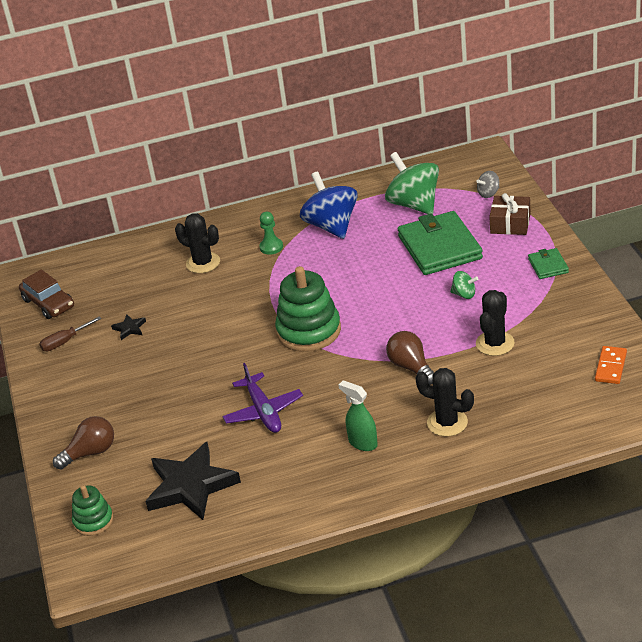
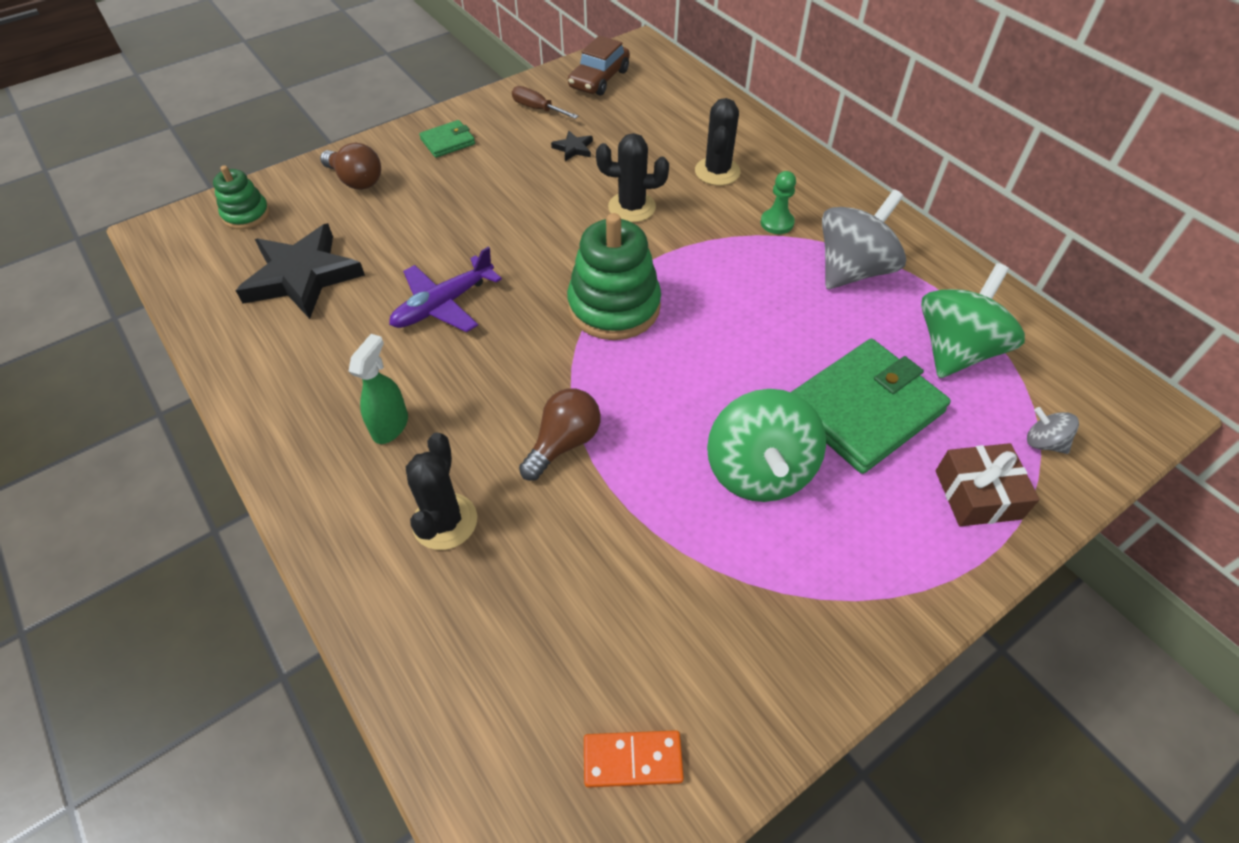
camera: 65 degrees right, 15 degrees up
(331, 226) = (853, 270): blue spinning top -> grey spinning top
(464, 294) = (759, 471): green spinning top -> green spinning top, size x2.22
(495, 343) = (648, 545): black cactus -> black cactus (632, 207)
(548, 266) = (887, 582): green wallet -> green wallet (448, 142)

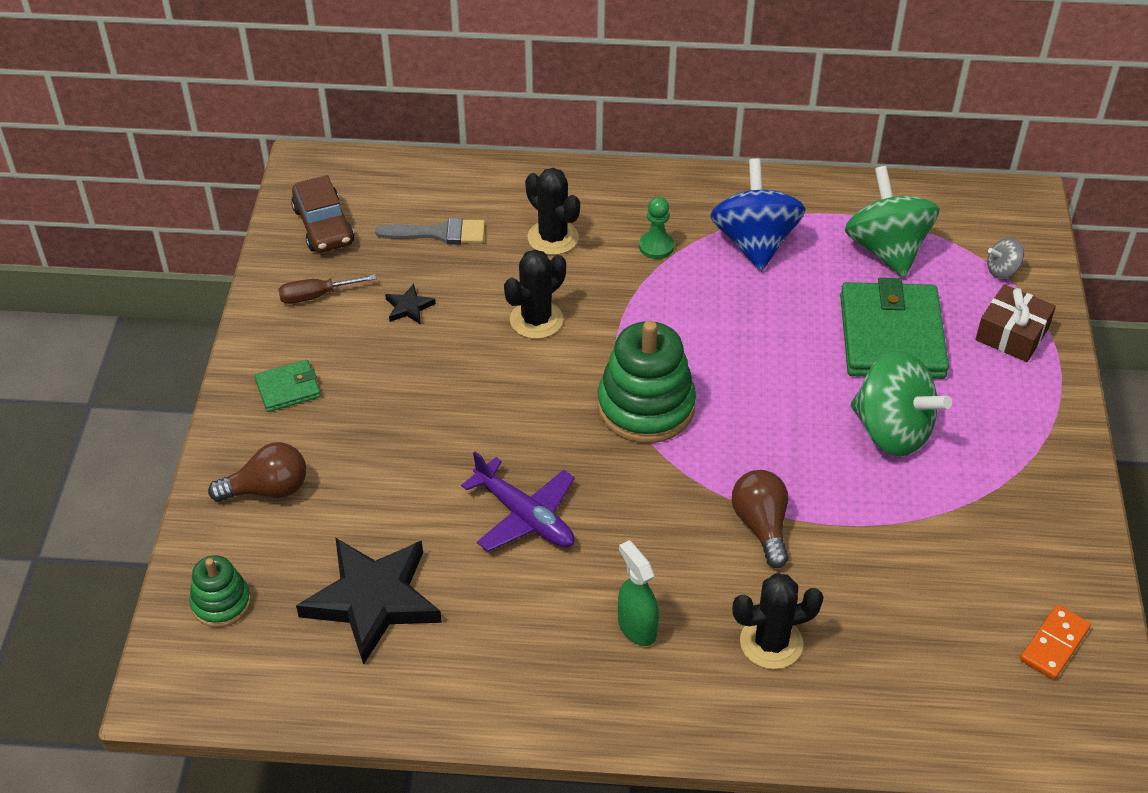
camera: 50 degrees left, 5 degrees down
(444, 304) = (524, 516): purple plane -> purple plane turned 45 degrees counterclockwise
(445, 521) = (771, 642): black cactus -> black cactus turned 60 degrees counterclockwise
(448, 142) = (288, 388): green wallet -> green wallet turned 60 degrees clockwise
(654, 124) = (439, 233): none -> grey brush
(853, 270) = (754, 242): grey spinning top -> blue spinning top

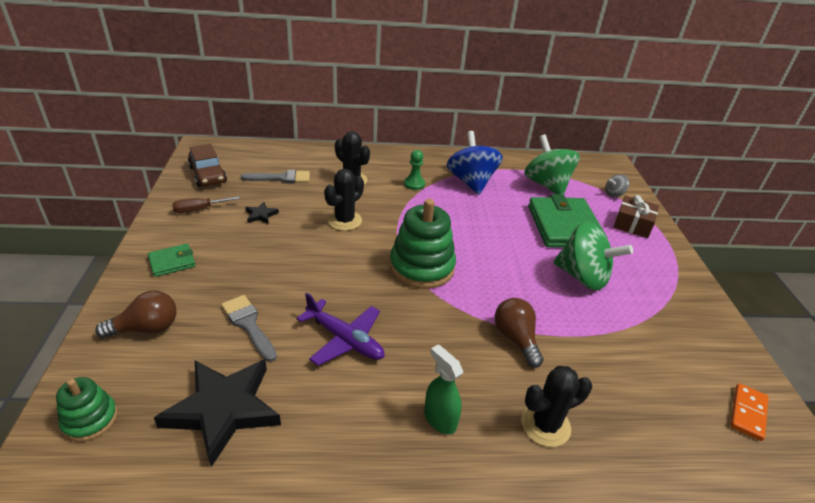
camera: 10 degrees left, 10 degrees down
(397, 489) = (248, 324): none -> grey brush

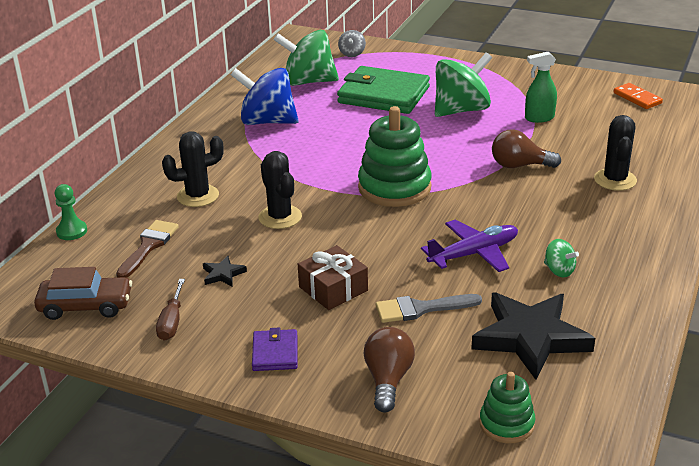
camera: 60 degrees left, 5 degrees down
(172, 262) = (275, 353): green wallet -> purple wallet
(281, 178) = (149, 246): grey brush -> brown brush
(343, 409) = (559, 271): none -> green spinning top
(414, 184) = (242, 157): green pawn -> green pawn (72, 231)
(439, 419) = (590, 225): green spray bottle -> green spray bottle (539, 118)
(632, 224) = (404, 62): brown gift -> brown gift (333, 289)

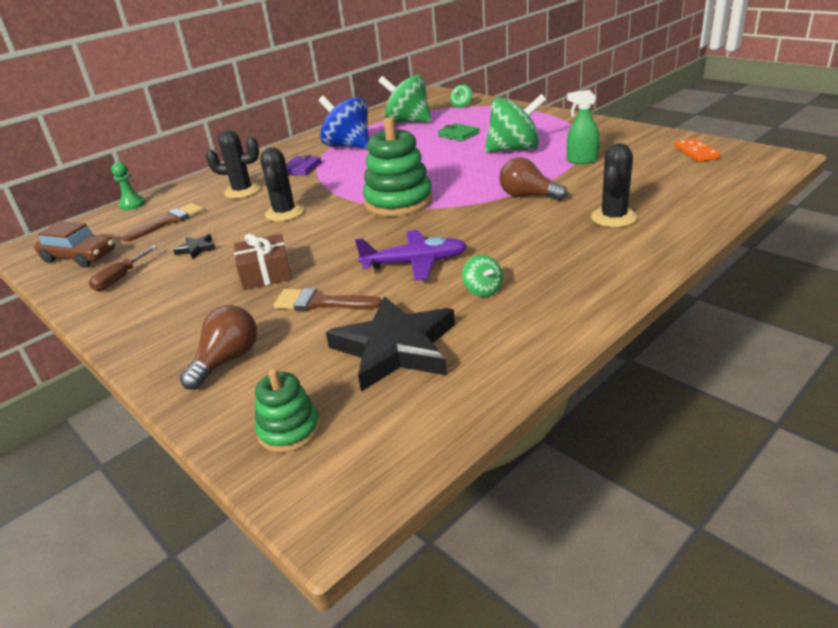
camera: 25 degrees right, 0 degrees up
(275, 353) = (164, 317): purple wallet -> purple wallet (301, 168)
(352, 54) = (461, 106): grey spinning top -> green spinning top
(383, 95) = (458, 134): green wallet -> green wallet, size x0.47
(420, 309) = (320, 302): grey brush -> brown brush

